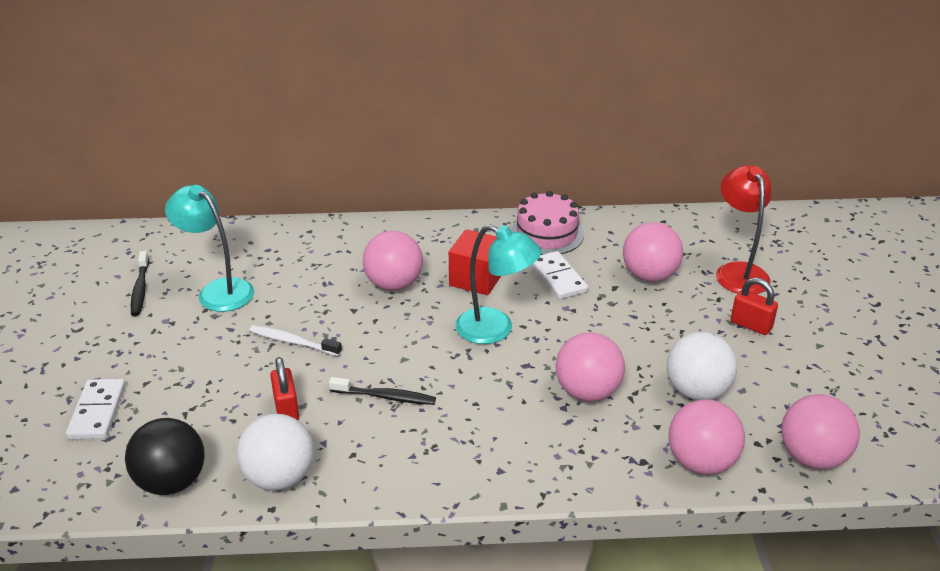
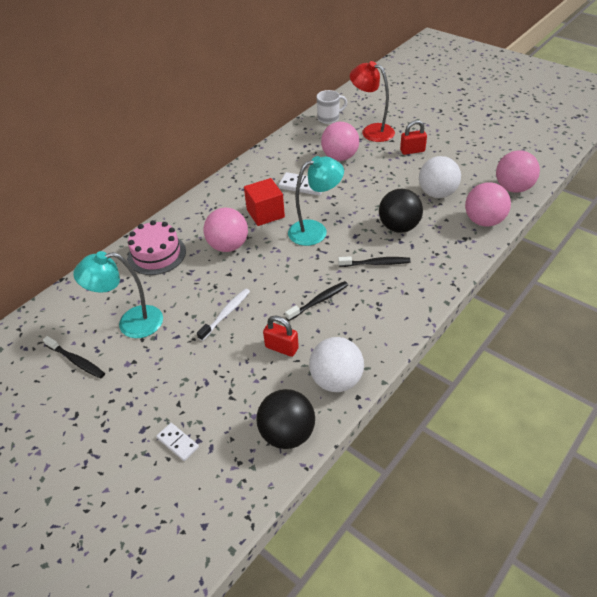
camera: 45 degrees left, 10 degrees up
(98, 412) = (178, 442): white domino -> white domino, size x0.65
(293, 342) = (225, 314): white toothbrush -> white toothbrush turned 150 degrees clockwise
(498, 407) = (375, 263): none -> black toothbrush
(547, 234) = (262, 168): pink cake -> pink cake (157, 254)
(587, 392) = (399, 227): pink ball -> black ball
(710, 227) = (329, 118): none -> white mug

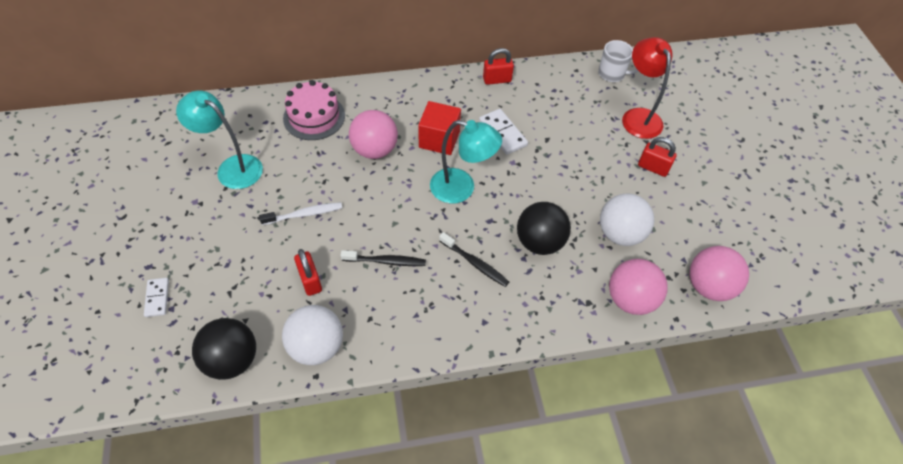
camera: 35 degrees right, 10 degrees up
(76, 361) = (166, 171): black toothbrush -> none
(261, 160) = (497, 80): none -> red padlock
(340, 157) = (572, 126): pink ball -> none

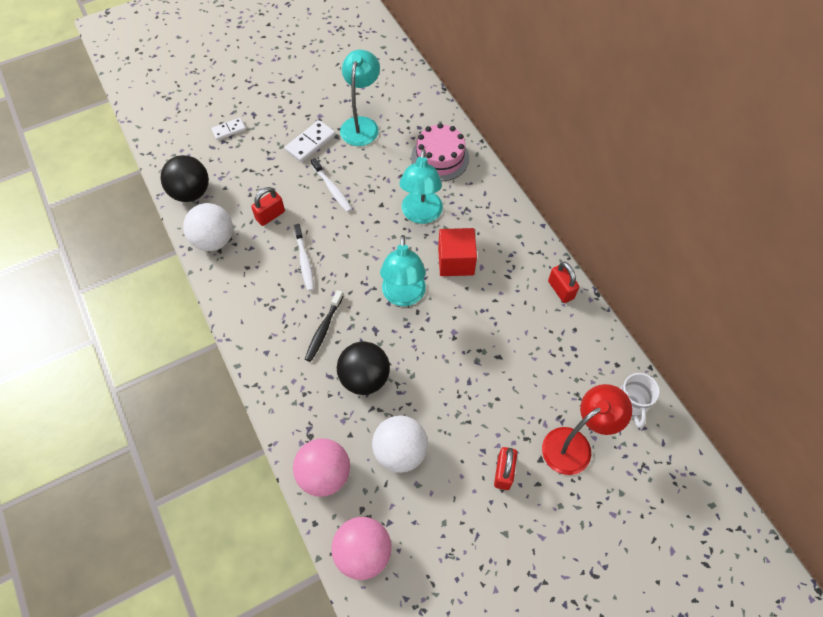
camera: 75 degrees right, 5 degrees up
(375, 150) = (421, 215): pink ball -> turquoise lamp
(385, 261) = (304, 261): black toothbrush -> white toothbrush
(503, 133) = (488, 314): white domino -> white domino (310, 143)

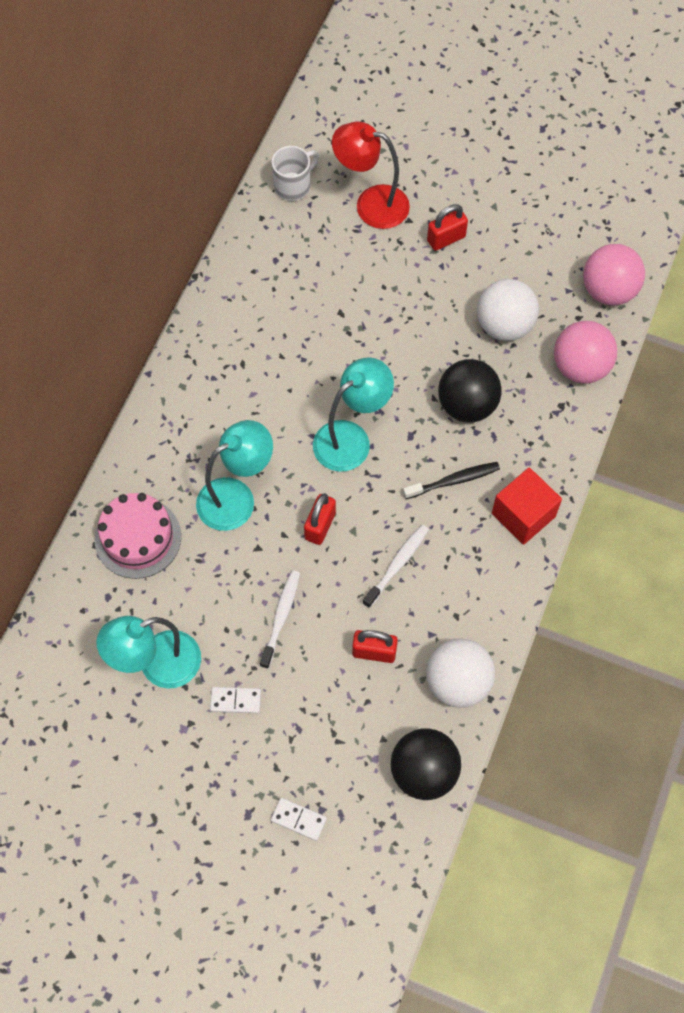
camera: 130 degrees left, 5 degrees up
(310, 143) = (235, 700): white domino -> white domino, size x0.65
(456, 261) = (266, 421): red cube -> red cube (523, 515)
(561, 290) = (218, 308): red padlock -> red padlock (320, 526)

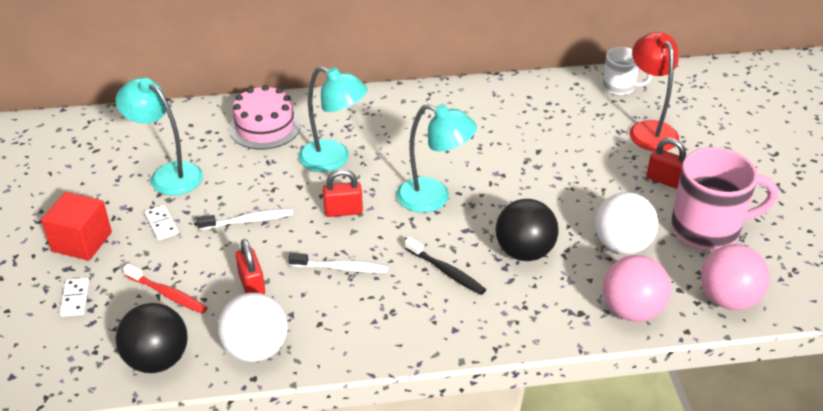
camera: 60 degrees right, 25 degrees down
(341, 732) = (167, 294): none -> red toothbrush
(523, 515) = (450, 329): red cube -> red cube (82, 242)
(524, 249) = (707, 229): none -> pink mug

